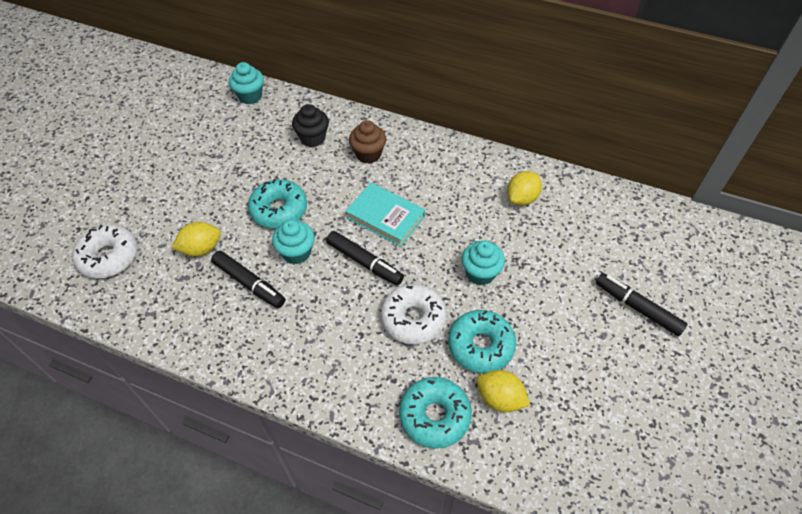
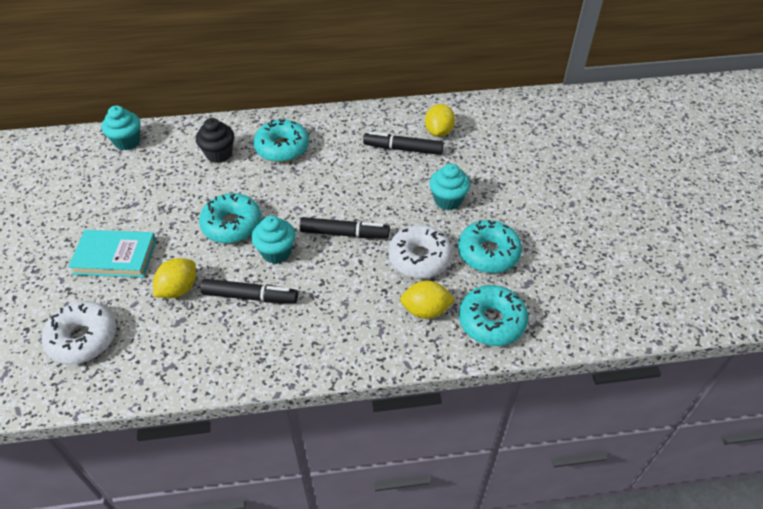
camera: 30 degrees left, 5 degrees down
(368, 154) = (282, 148): brown cupcake -> turquoise donut
(385, 217) = (336, 191): turquoise book -> turquoise book (115, 257)
(500, 398) = (531, 284): yellow lemon -> yellow lemon (426, 310)
(637, 308) = (581, 174): black marker -> black marker (403, 149)

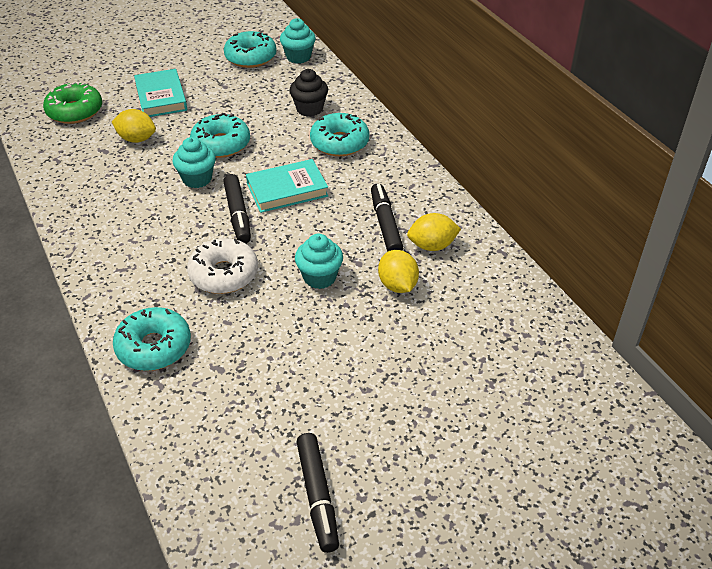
camera: 70 degrees right, 5 degrees down
(83, 338) = (75, 111): white donut -> green donut
(250, 296) = (140, 179): black marker -> black marker (317, 496)
(328, 195) = (287, 190): none -> turquoise book
(426, 310) = (155, 294): yellow lemon -> yellow lemon (397, 285)
(488, 253) = (251, 326): turquoise donut -> turquoise donut (250, 57)

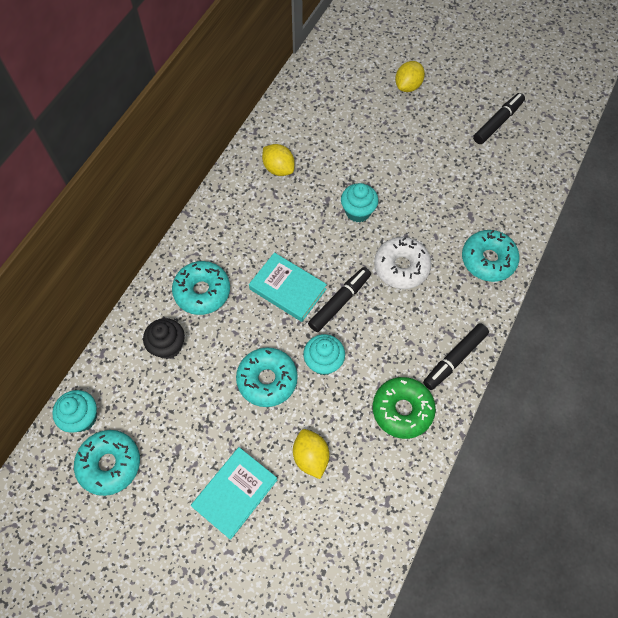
camera: 125 degrees left, 20 degrees up
(75, 111) = (313, 558): green donut -> green donut (402, 410)
(385, 224) = (278, 205): black marker -> black marker (454, 359)
(397, 285) = (330, 167): yellow lemon -> yellow lemon (408, 86)

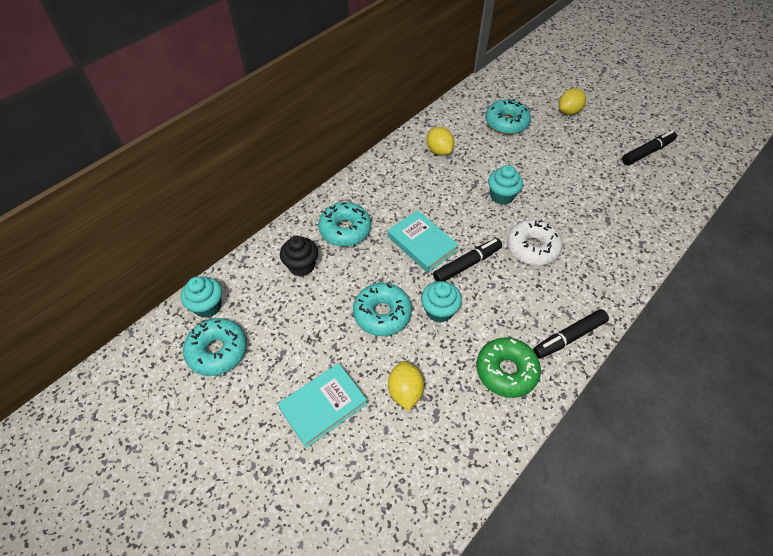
camera: 15 degrees right, 10 degrees down
(488, 260) = (618, 259): turquoise donut -> turquoise donut (506, 123)

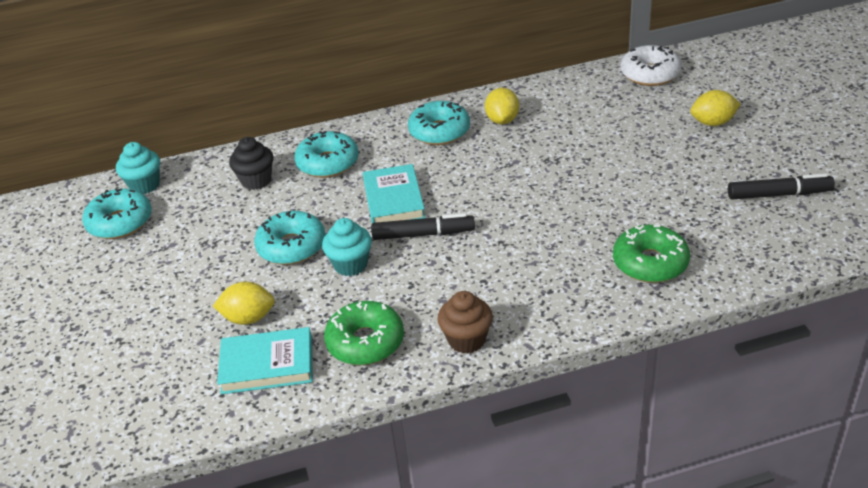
camera: 35 degrees right, 15 degrees down
(323, 406) = (165, 299): turquoise book -> turquoise book (267, 365)
(405, 391) = (248, 318): yellow lemon -> yellow lemon turned 60 degrees clockwise
(501, 196) = (530, 184): turquoise cupcake -> none
(506, 123) = (615, 114): turquoise donut -> turquoise donut (439, 131)
(532, 248) = (514, 244): white donut -> white donut (650, 74)
(568, 337) = (466, 340): black marker -> brown cupcake
(622, 229) = (650, 263): none -> green donut

